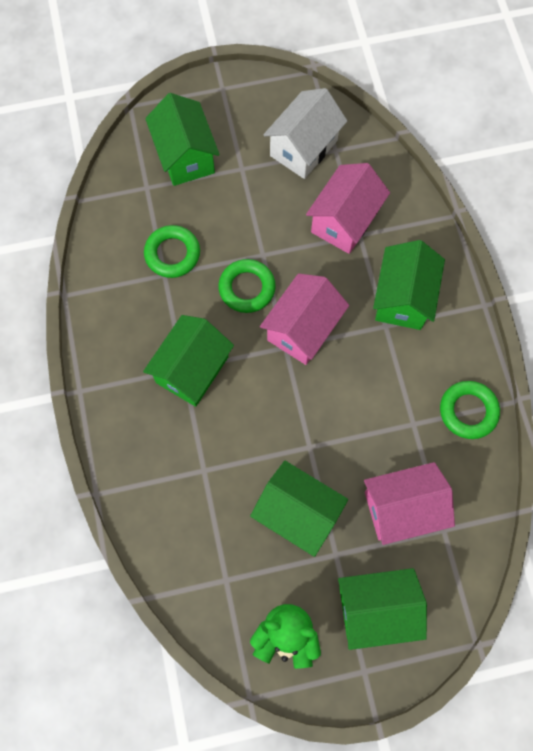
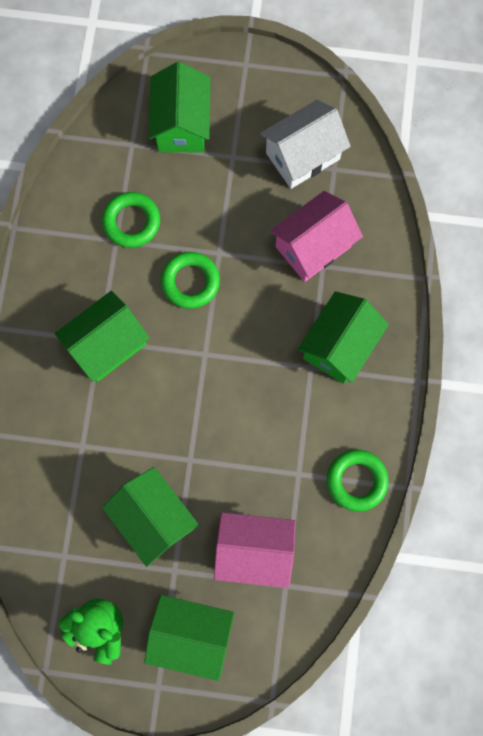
camera: 20 degrees right, 5 degrees up
(302, 329) = (228, 342): pink house -> none

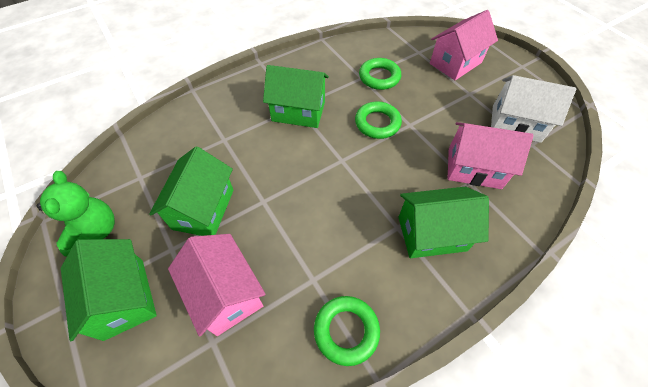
camera: 50 degrees right, 20 degrees down
(182, 125) = (455, 63): green house -> pink house

